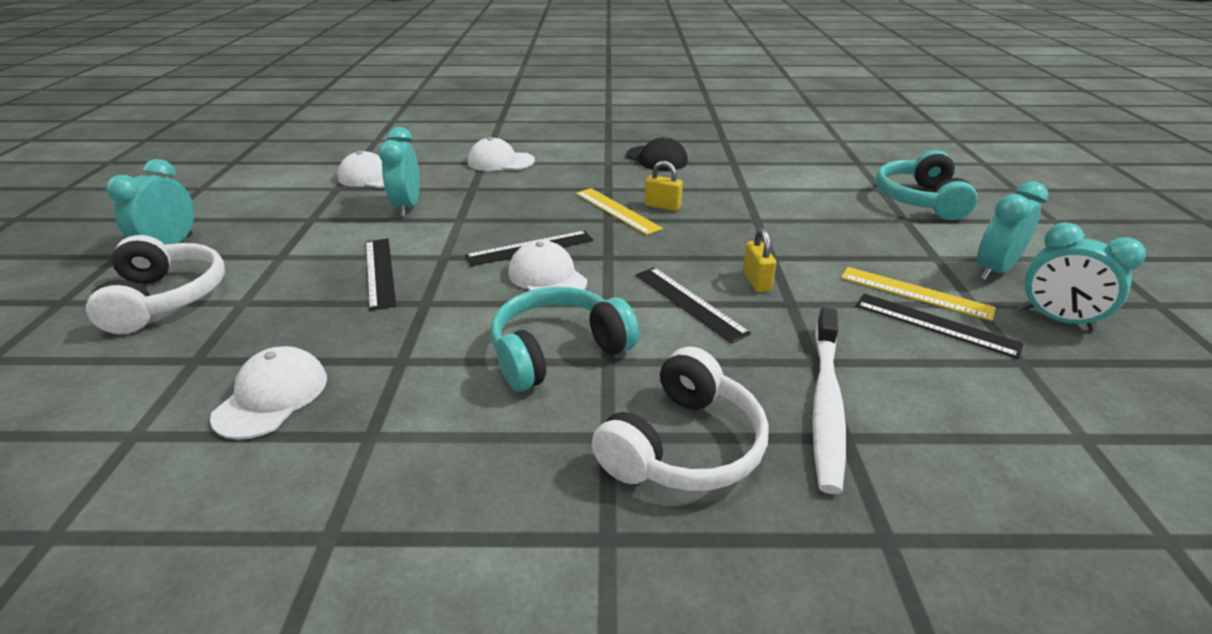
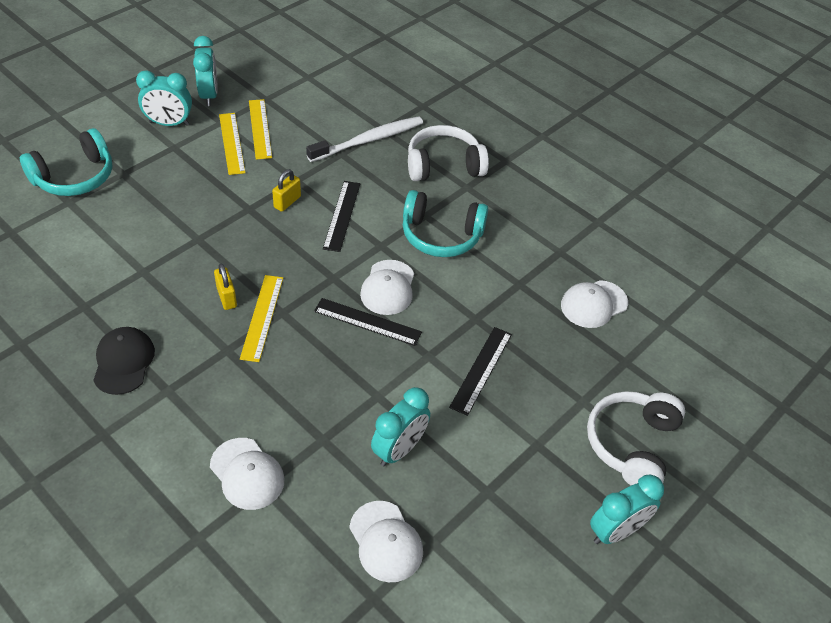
camera: 140 degrees left, 15 degrees up
(935, 324) = (260, 128): black ruler -> yellow ruler

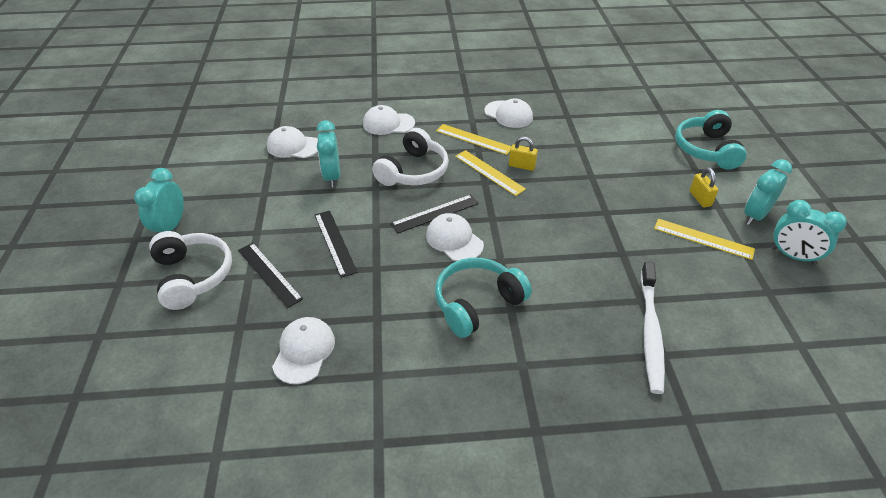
camera: 135 degrees right, 5 degrees down
(123, 362) = (508, 114): black cap -> white cap
(260, 128) = (716, 265): yellow ruler -> yellow ruler (473, 139)
(287, 202) = (597, 235): yellow padlock -> yellow padlock (700, 198)
(342, 215) = (555, 257): black ruler -> black ruler (269, 274)
(443, 165) = (569, 368): white headphones -> white headphones (413, 171)

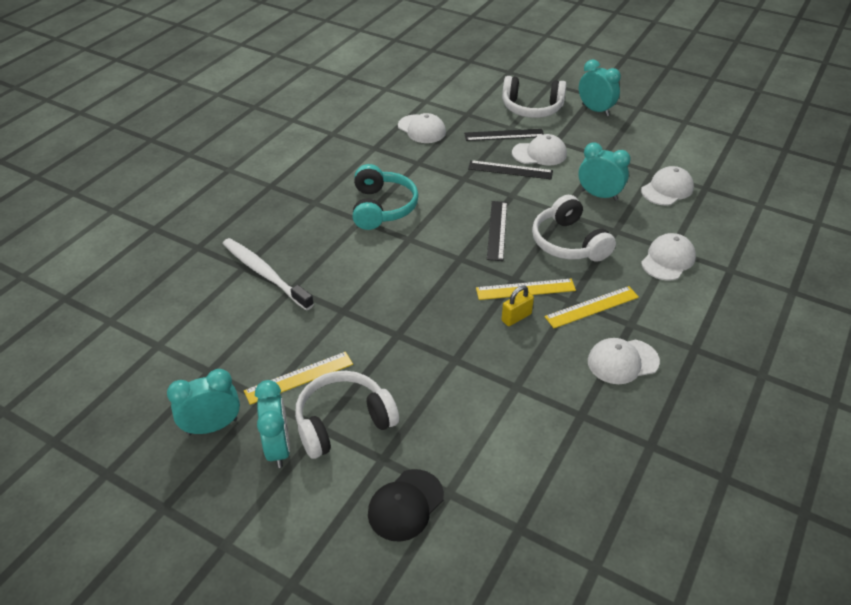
camera: 125 degrees right, 0 degrees up
(454, 240) = (455, 226): white cap -> white cap (539, 154)
(700, 198) = (343, 422): yellow padlock -> white headphones
(706, 149) = (405, 505): turquoise headphones -> black cap

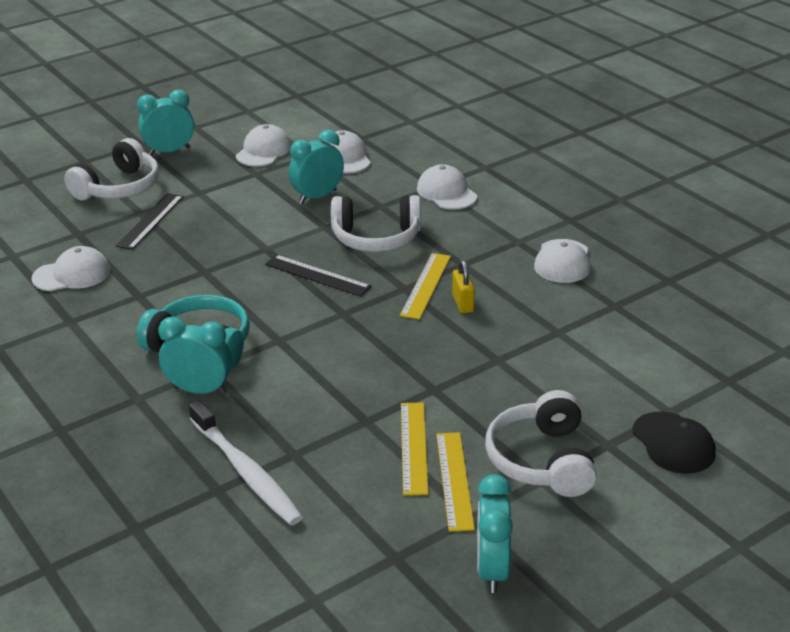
camera: 65 degrees left, 10 degrees down
(264, 273) = (246, 472): white toothbrush -> white toothbrush turned 105 degrees counterclockwise
(278, 447) = (553, 519): turquoise clock -> turquoise clock (199, 390)
(510, 170) = (220, 236): black ruler -> none
(539, 154) = (210, 209): white cap -> white cap (263, 151)
(592, 307) = (480, 255): yellow ruler -> yellow ruler (413, 447)

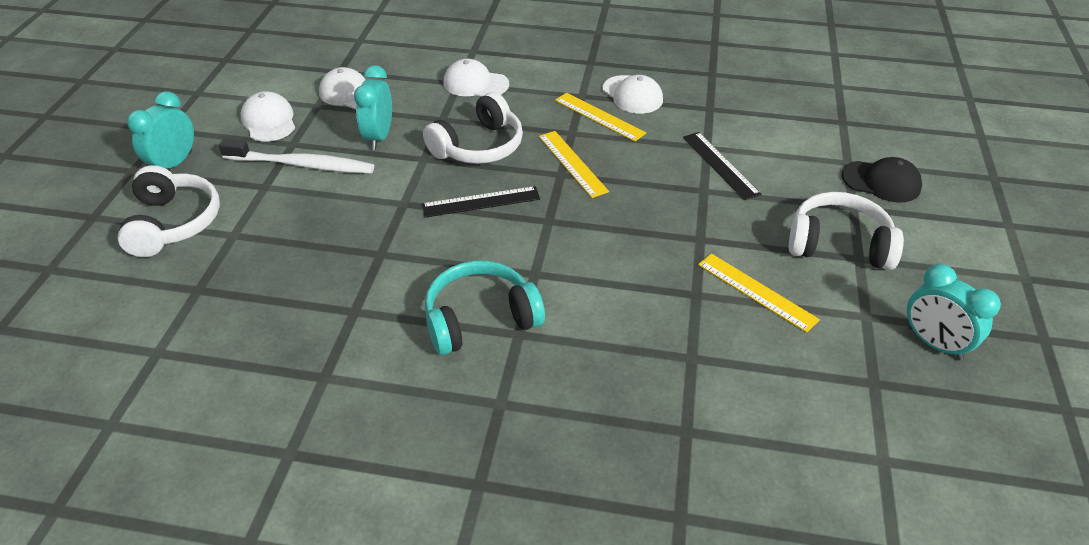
camera: 45 degrees left, 10 degrees up
(72, 274) = (254, 332): white cap -> none
(150, 221) = (256, 237): black ruler -> black ruler (720, 165)
(199, 390) = (540, 358): turquoise clock -> none
(246, 472) = (683, 399): white toothbrush -> white toothbrush (302, 165)
(454, 480) = (816, 297): yellow ruler -> yellow ruler (599, 117)
(463, 303) = (618, 162): yellow padlock -> none
(542, 460) = (839, 244): white headphones -> white headphones turned 150 degrees clockwise

